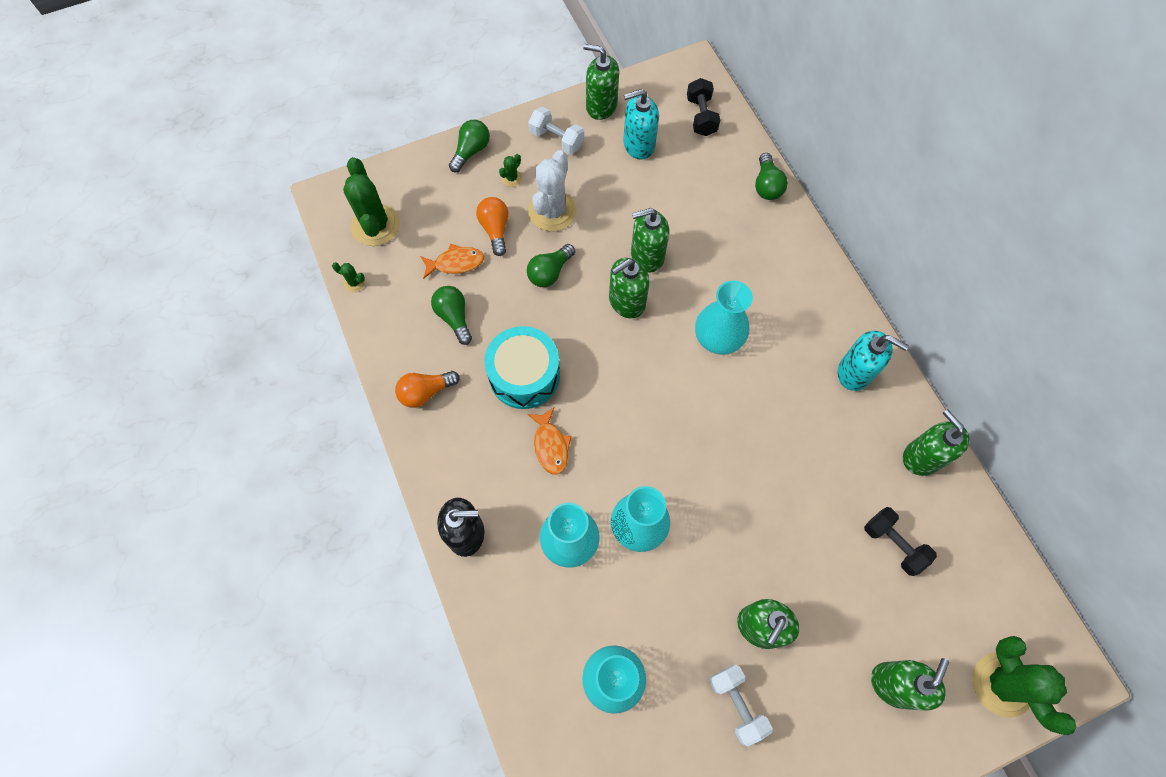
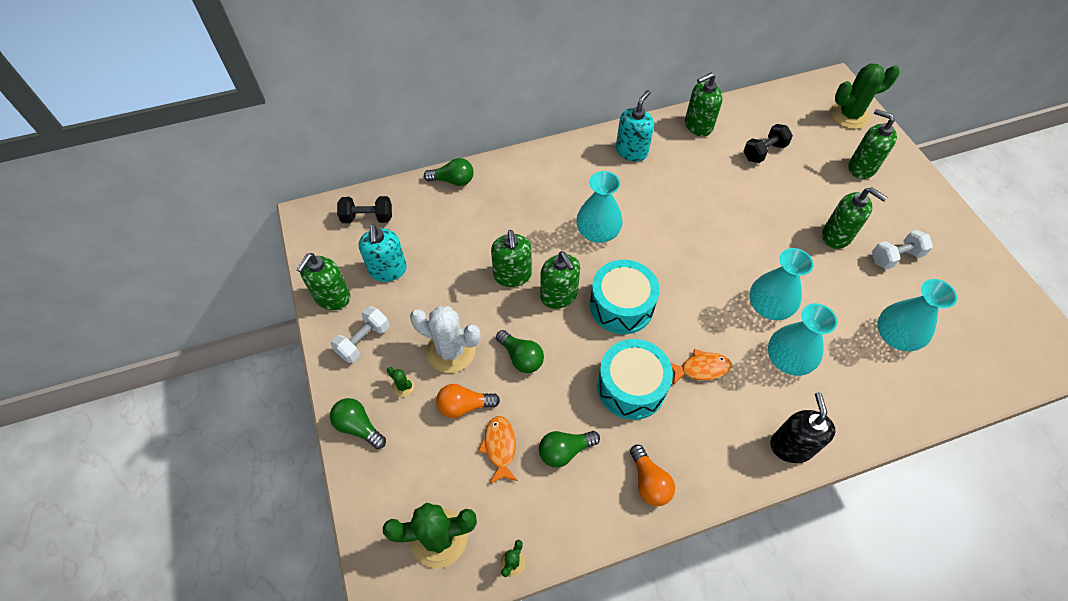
camera: 85 degrees left, 10 degrees down
(621, 364) = (621, 306): none -> turquoise drum

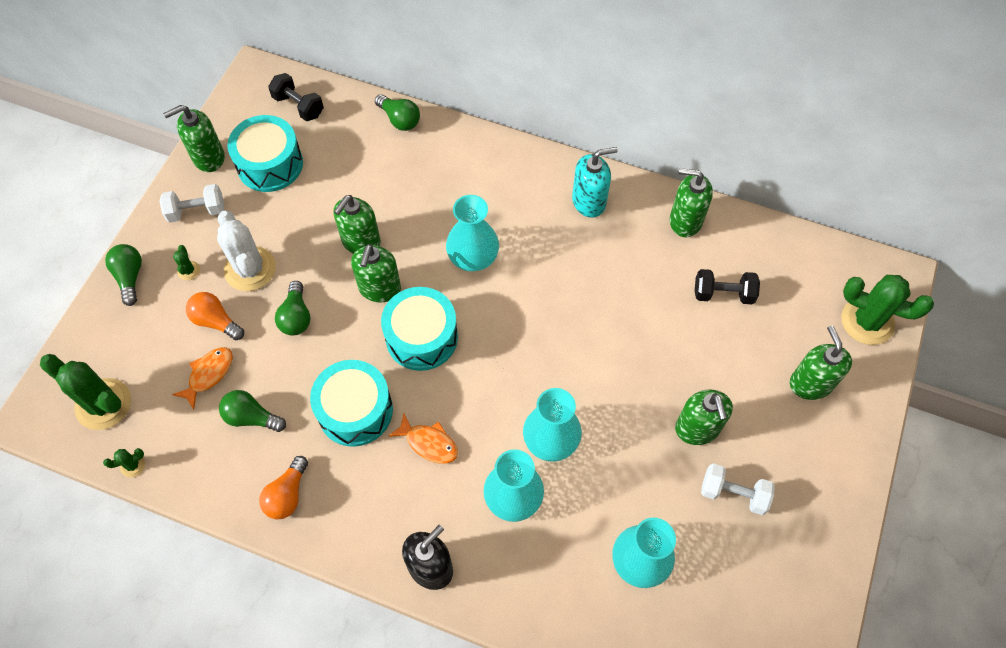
camera: 40 degrees right, 5 degrees up
(388, 270) = (270, 164): turquoise soap dispenser -> turquoise drum

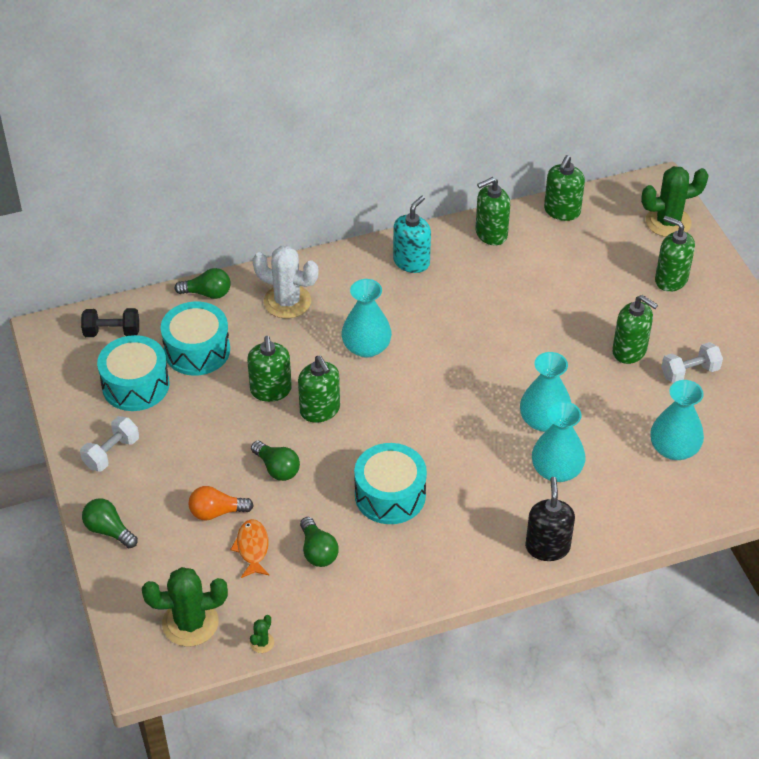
camera: 40 degrees left, 15 degrees down
(189, 270) = (153, 495): green cactus -> none
(208, 157) = (76, 412): green soap dispenser -> green soap dispenser (562, 211)
(250, 269) = (203, 462): white cactus -> white cactus (287, 301)
(251, 417) = (318, 551): green light bulb -> green light bulb turned 90 degrees counterclockwise
(287, 495) = (400, 577): orange light bulb -> none
(421, 337) = (386, 420): turquoise drum -> turquoise drum (197, 350)
(429, 443) = (464, 478): orange fish -> none
(723, 294) = (563, 262): black dumbbell -> none

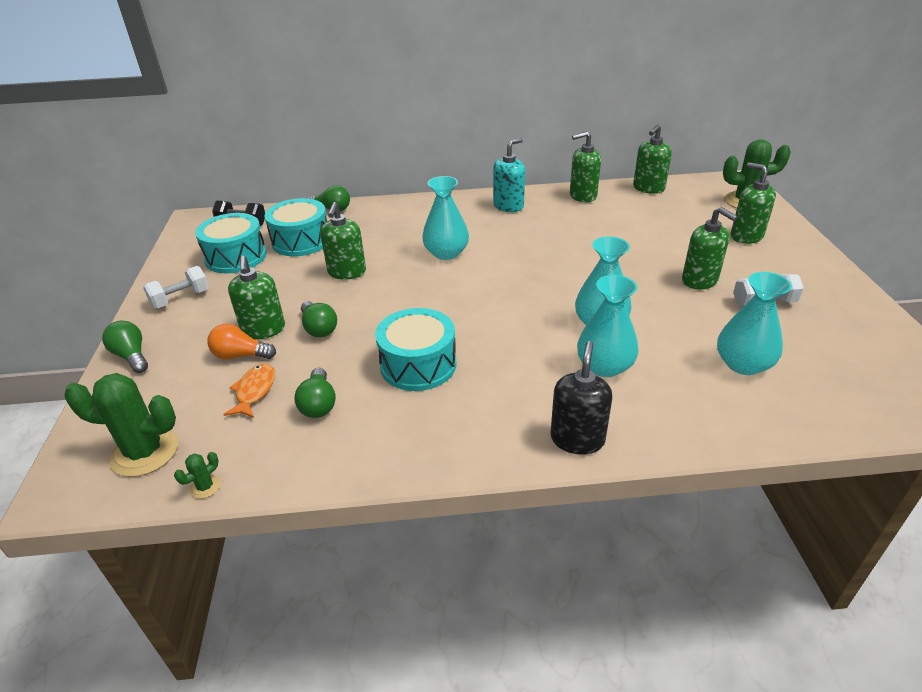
camera: 15 degrees right, 10 degrees down
(287, 301) = (393, 219): white cactus -> none
(320, 410) = (383, 290): green soap dispenser -> green soap dispenser (263, 330)

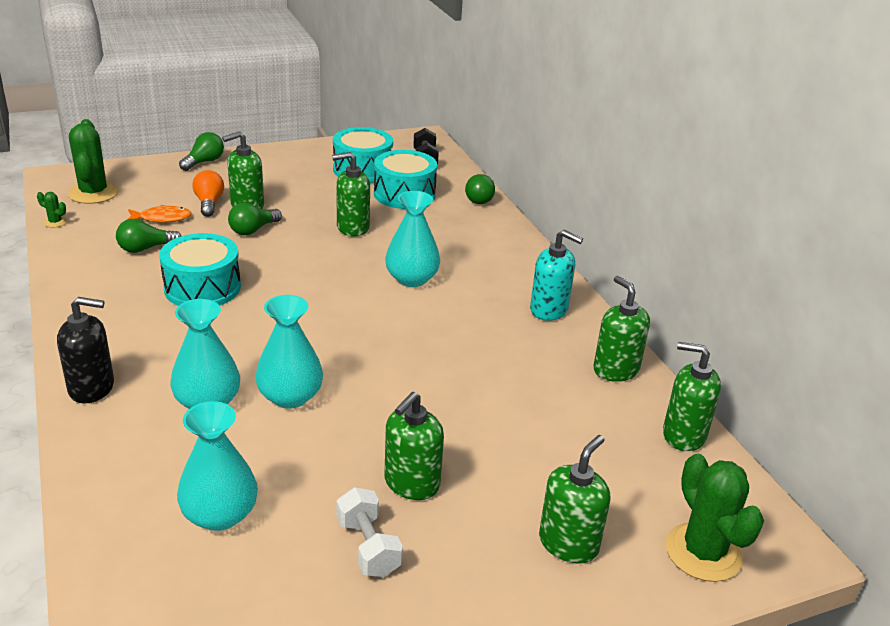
camera: 70 degrees right, 5 degrees down
(181, 299) = (287, 162): white dumbbell -> none

